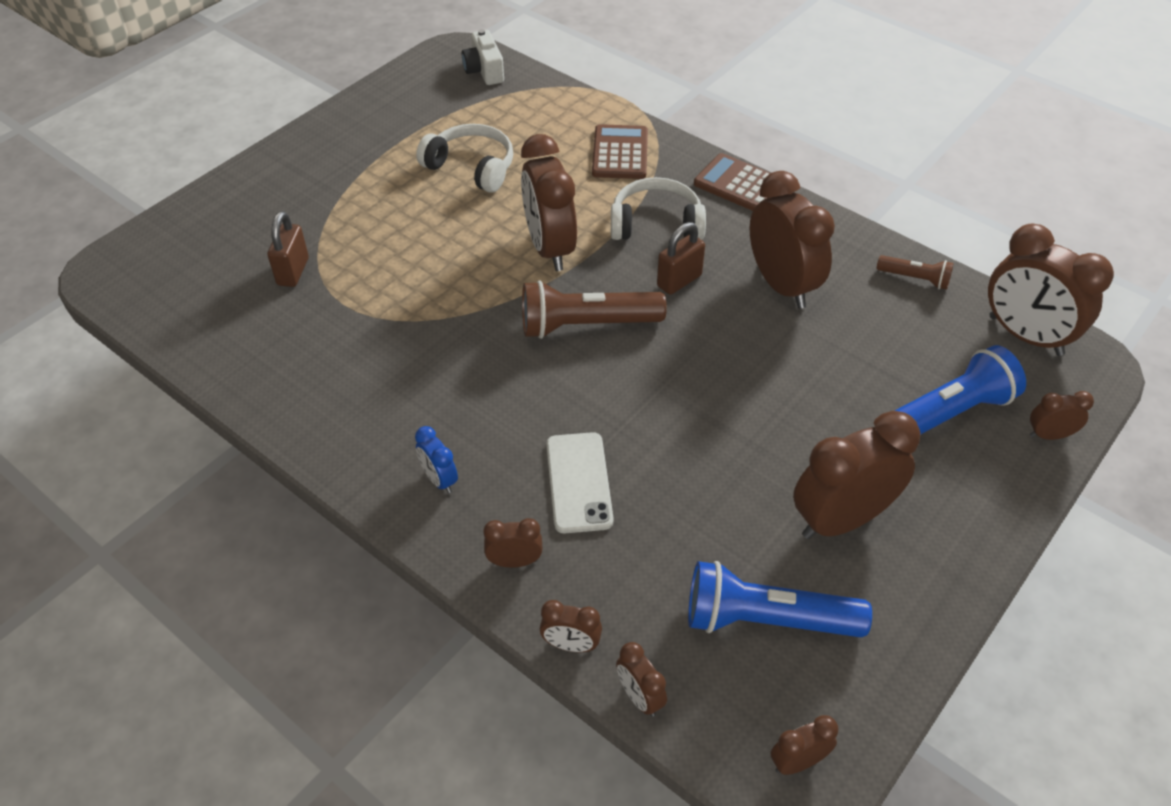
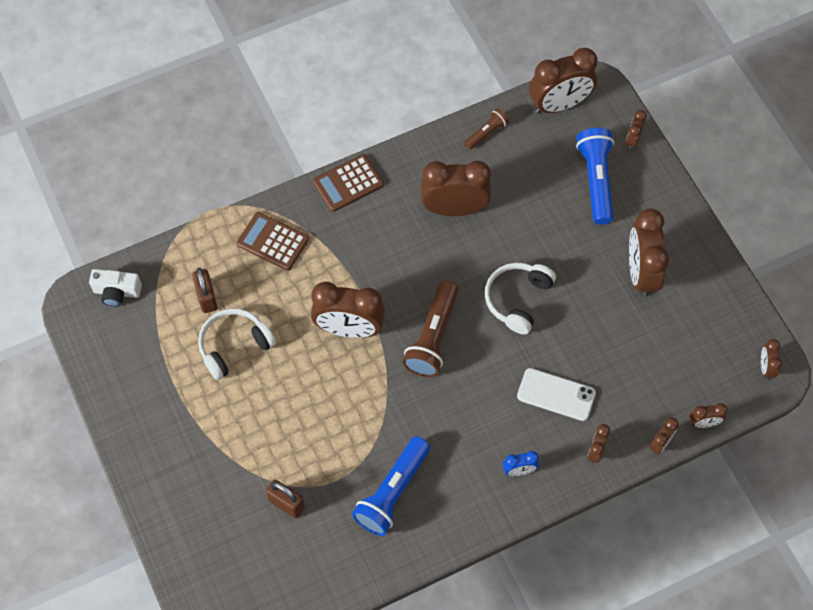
camera: 65 degrees left, 15 degrees up
(656, 224) = (360, 253): white headphones -> white headphones (517, 299)
(679, 281) = (420, 265): brown padlock -> brown padlock (207, 298)
(766, 619) = (685, 342): blue flashlight -> blue flashlight (392, 492)

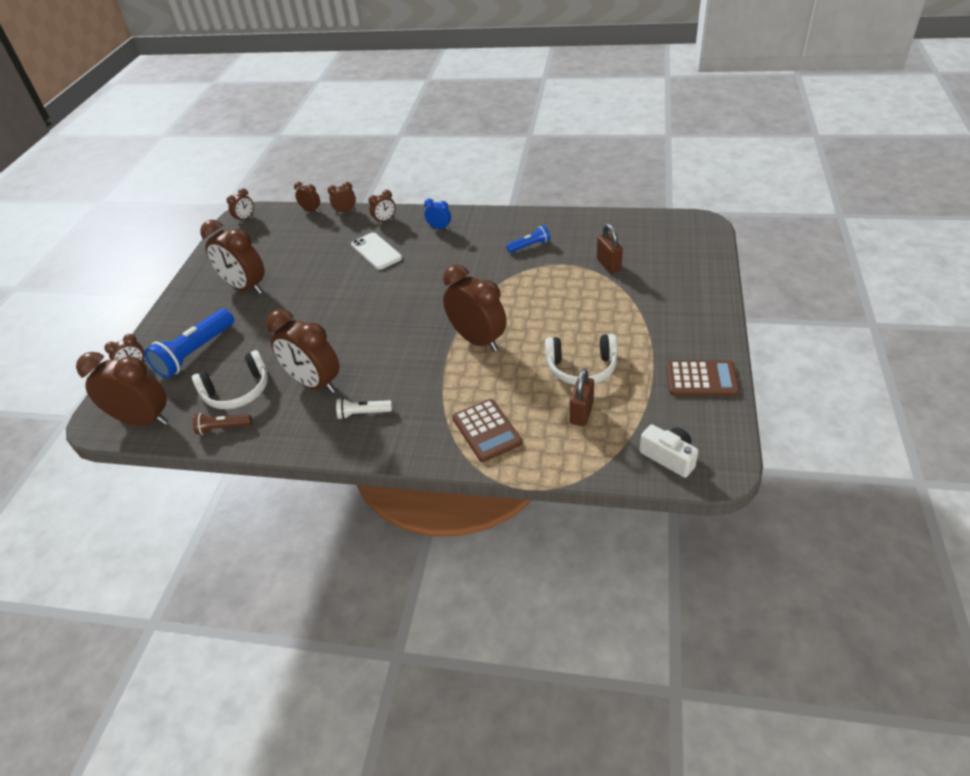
camera: 140 degrees left, 20 degrees down
(348, 183) = (377, 446): brown calculator -> brown calculator (701, 379)
(385, 204) = (363, 413): none -> white flashlight
(392, 492) = (530, 246): blue flashlight -> blue flashlight, size x0.53
(433, 337) = (421, 310): brown flashlight -> none
(517, 299) = (339, 307): white headphones -> white headphones (237, 391)
(641, 273) = (245, 287): brown clock -> brown clock turned 90 degrees clockwise

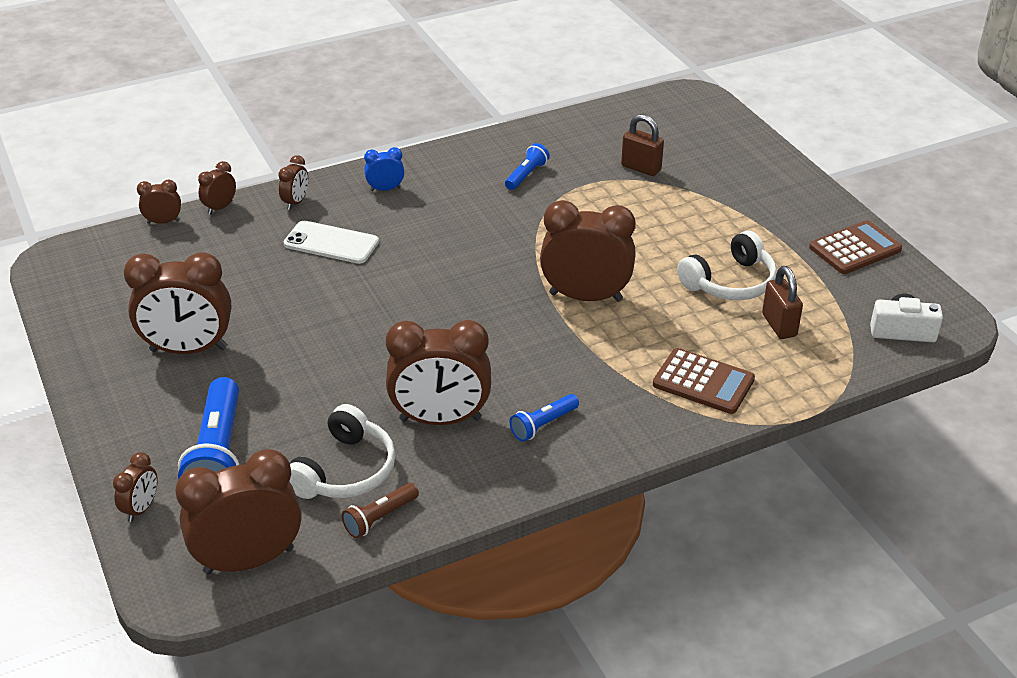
camera: 40 degrees left, 5 degrees down
(245, 219) = (66, 264): brown clock -> none
(363, 413) = (543, 425): white flashlight -> blue flashlight

